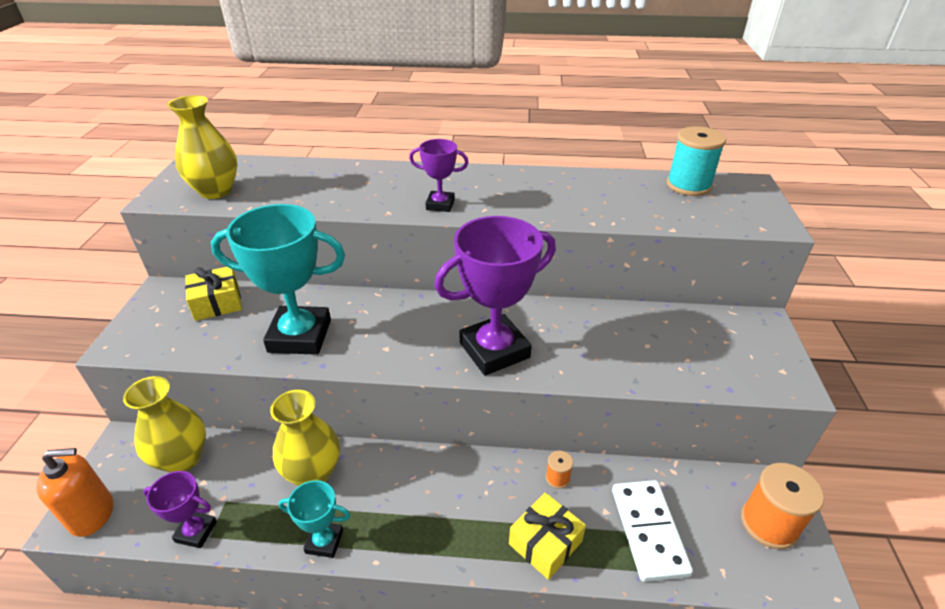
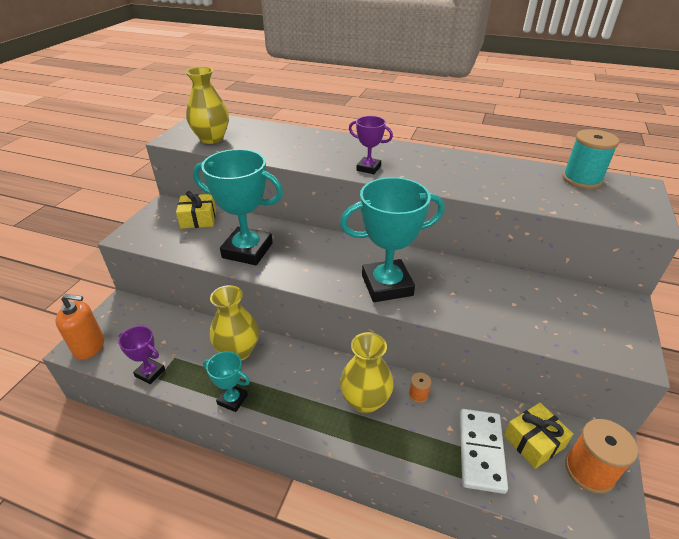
camera: 15 degrees right, 0 degrees up
(182, 458) = (154, 323): yellow vase -> yellow vase (365, 401)
(494, 350) = (387, 285): purple trophy -> turquoise trophy
(545, 543) = (394, 439): yellow gift -> yellow gift (534, 441)

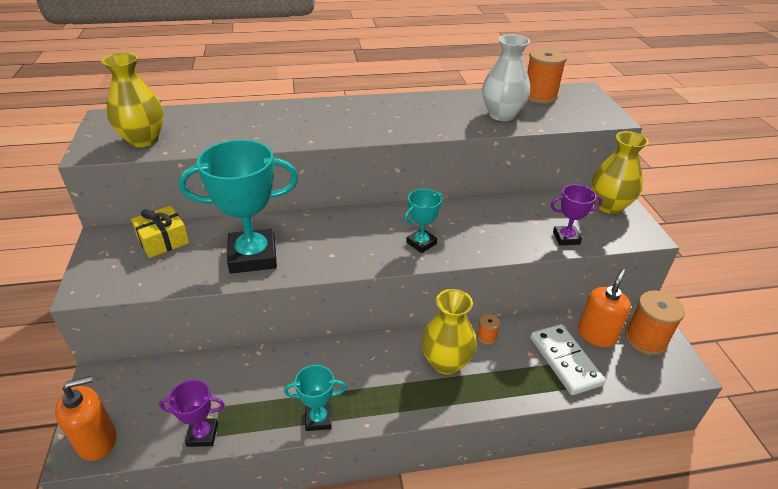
camera: 30 degrees left, 0 degrees up
(238, 351) = (287, 370): yellow vase -> yellow vase (609, 206)
(368, 168) = (352, 130): purple trophy -> purple trophy (566, 238)
(387, 285) = (421, 243): turquoise trophy -> turquoise trophy, size x0.50
(523, 188) = (502, 115): none -> white vase
(534, 441) = (596, 335): yellow gift -> orange soap dispenser
(581, 179) = (539, 96): turquoise spool -> orange spool

